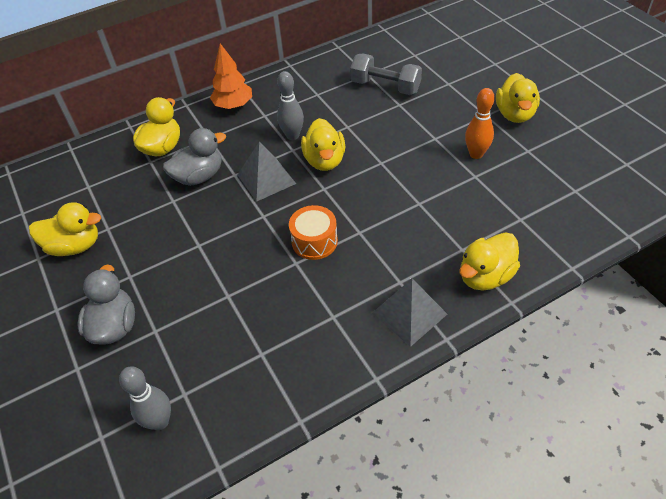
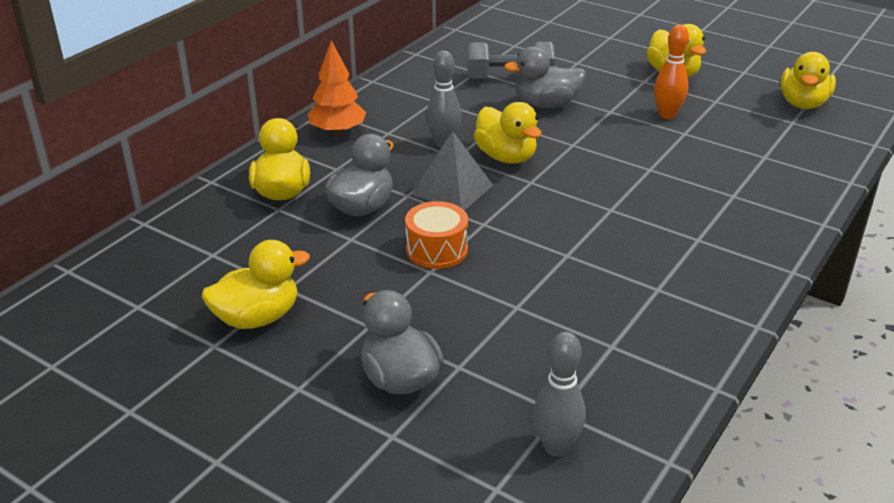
camera: 30 degrees left, 15 degrees down
(314, 241) = (569, 230): orange drum -> orange drum (436, 250)
(392, 119) = (546, 104): none -> grey duck
(409, 313) = (735, 262): grey pyramid -> none
(485, 276) = (778, 210): yellow duck -> yellow duck (803, 104)

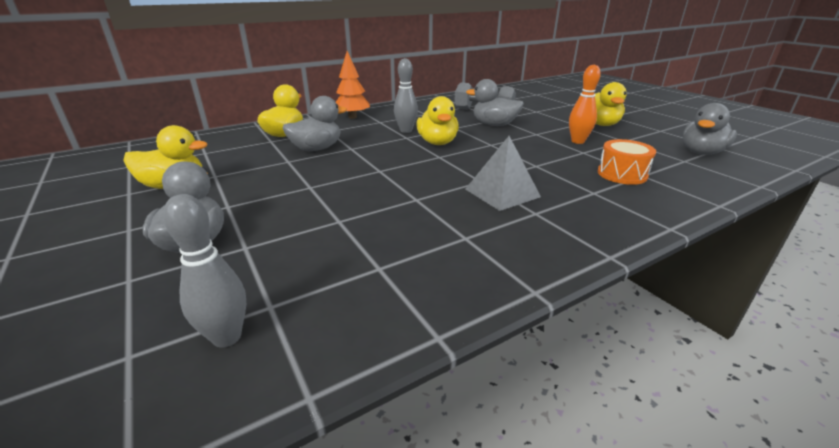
camera: 25 degrees right, 5 degrees down
(436, 250) = (330, 177): orange drum -> orange drum (622, 174)
(452, 189) = (382, 151): grey pyramid -> grey pyramid (502, 193)
(803, 104) = (701, 152): yellow duck -> grey duck

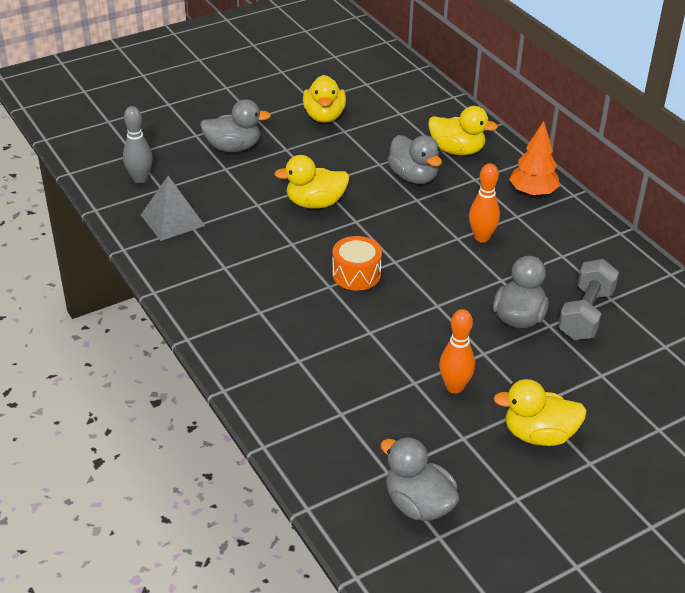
camera: 90 degrees right, 10 degrees up
(406, 131) = (481, 237): grey bowling pin -> orange bowling pin
(437, 142) = (439, 262): yellow duck -> yellow duck (315, 203)
(502, 193) = (301, 296): grey pyramid -> grey pyramid (172, 220)
(622, 174) = (344, 396): orange drum -> orange drum (356, 274)

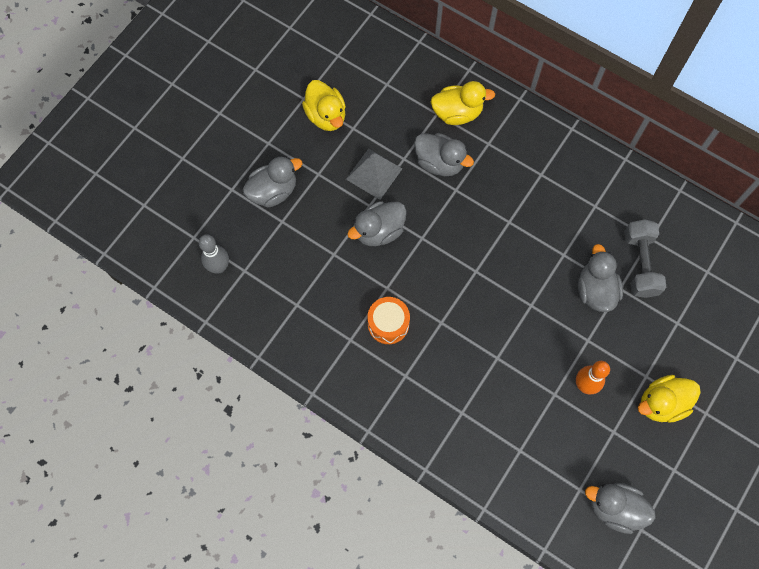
camera: 25 degrees left, 30 degrees up
(172, 220) = (276, 305): grey pyramid -> grey pyramid (374, 174)
(315, 203) = (379, 231): yellow duck -> grey duck
(356, 274) = (455, 299): orange drum -> orange drum (388, 324)
(481, 237) = (527, 213): orange bowling pin -> none
(533, 192) = (540, 140): orange tree -> none

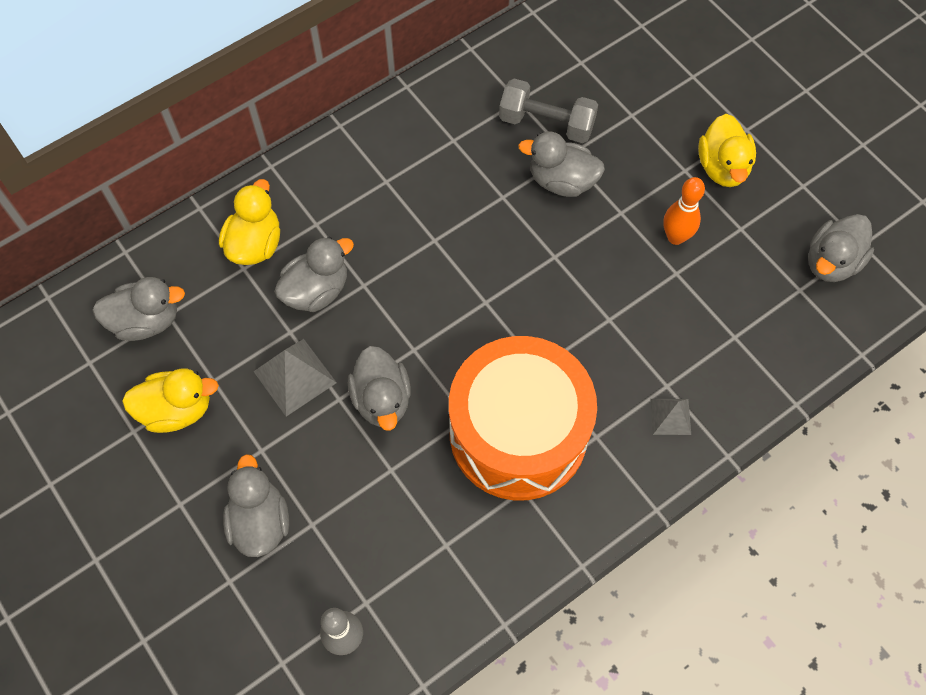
camera: 70 degrees left, 5 degrees down
(377, 74) = (146, 321): none -> grey duck
(388, 324) = (518, 433): orange drum -> orange drum, size x2.35
(439, 421) = (670, 416): none -> grey pyramid

